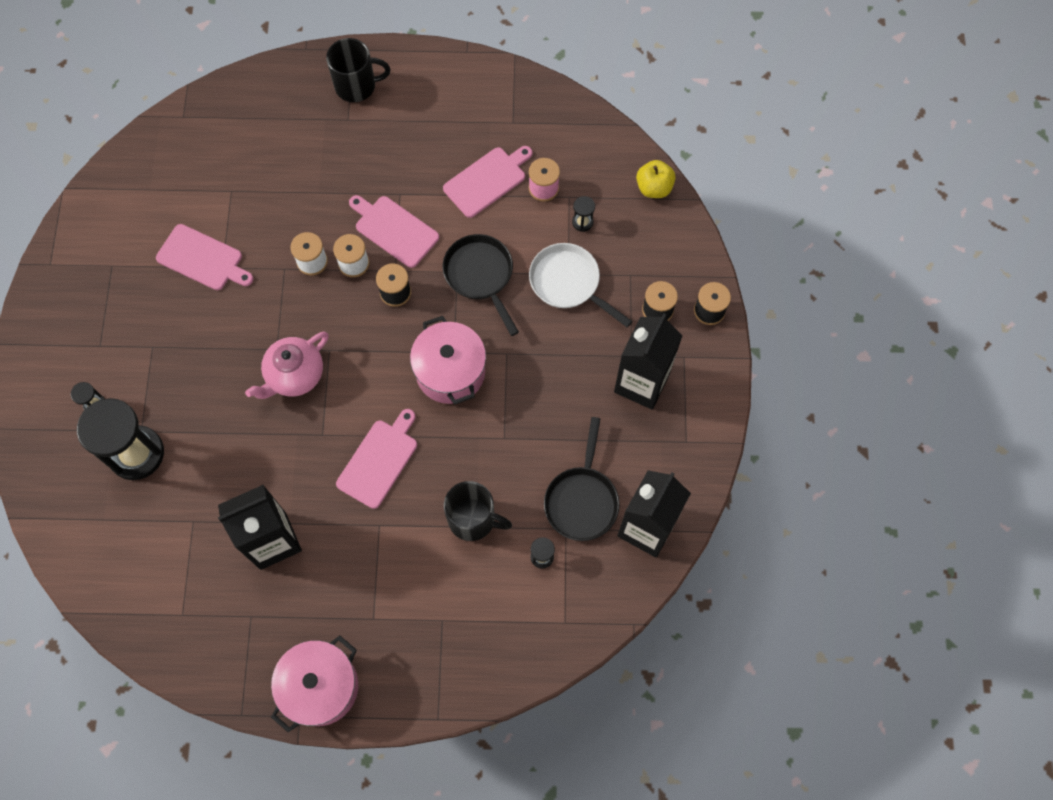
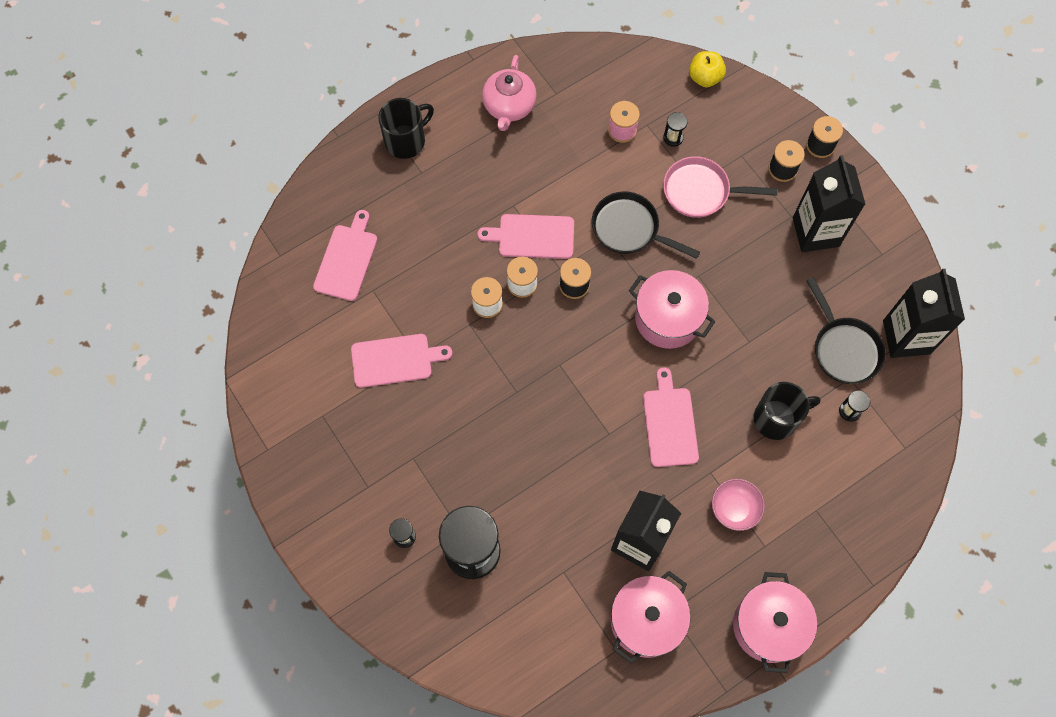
camera: 35 degrees left, 0 degrees up
(225, 609) = (646, 620): none -> pink pot
(294, 375) = (548, 402): pink teapot -> pink teapot (509, 106)
(374, 569) = (734, 509): none -> pink bowl
(487, 180) = (573, 151): pink cutting board -> pink cutting board (346, 259)
(568, 283) = (700, 191): white pan -> pink pan

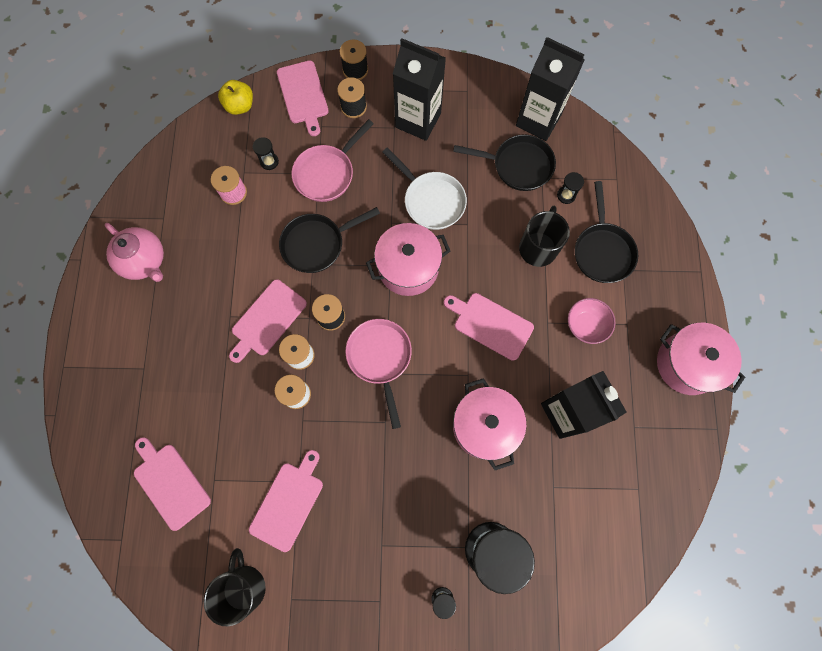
camera: 55 degrees left, 5 degrees up
(406, 140) = (105, 361): black mug -> black mug (244, 586)
(568, 350) = (380, 358): none -> pink pan
(646, 620) = (630, 450): pink pot -> pink pot (484, 426)
(746, 296) = (431, 201): none -> white pan
(759, 120) = (303, 95): none -> pink cutting board
(820, 479) = (602, 251): none -> black pan

